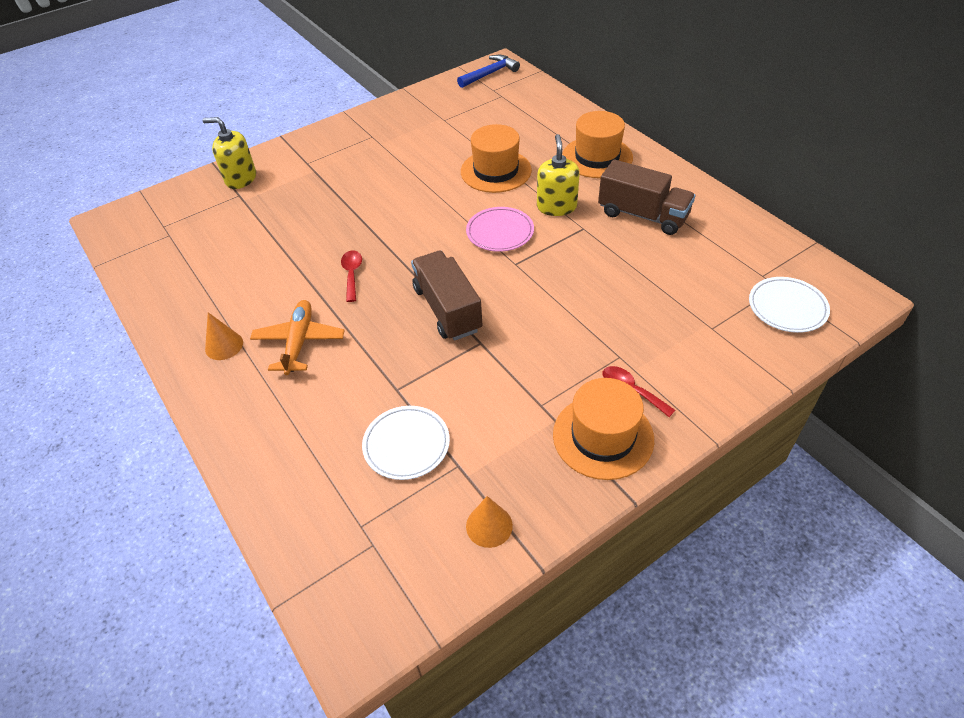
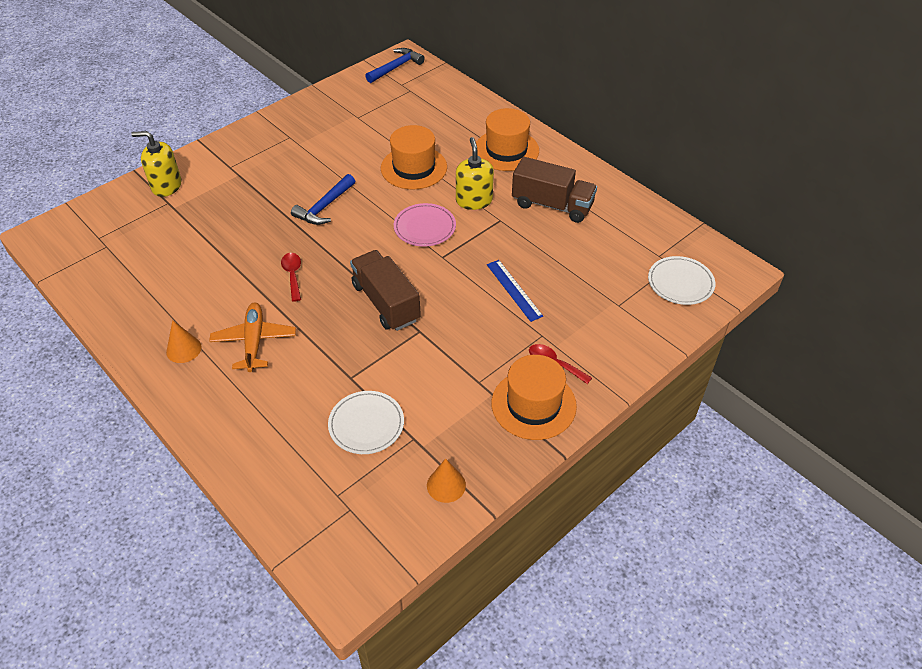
camera: 10 degrees left, 0 degrees up
(396, 206) = (324, 207): none -> blue hammer
(592, 304) = (514, 290): none -> blue ruler

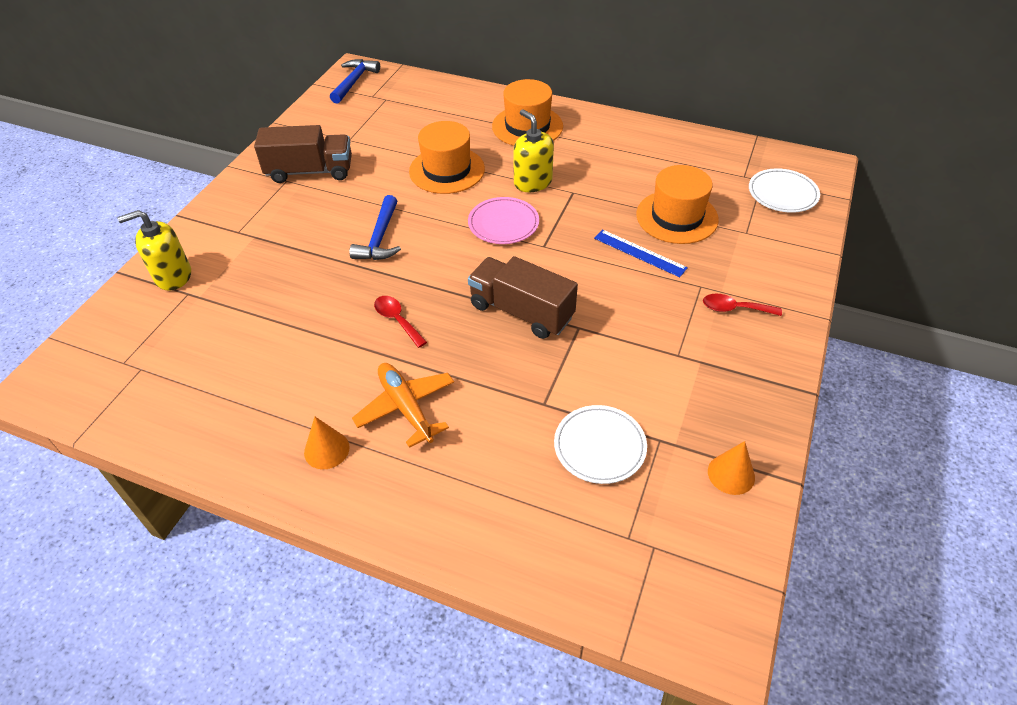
camera: 25 degrees left, 0 degrees up
(533, 404) = (748, 355): orange hat -> orange hat (677, 217)
(552, 205) = (611, 162): brown truck -> brown truck (310, 171)

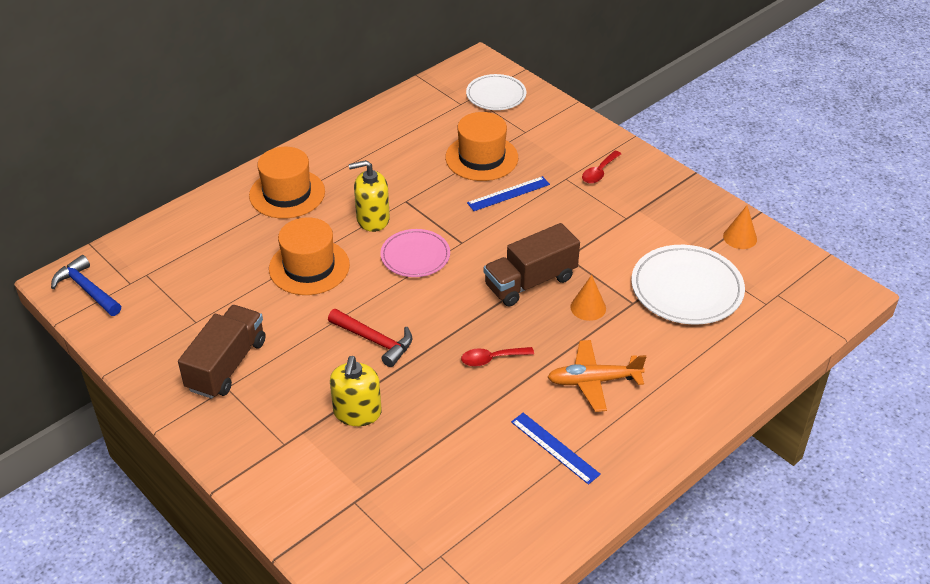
camera: 65 degrees left, 5 degrees down
(173, 276) = (318, 510): yellow soap dispenser -> yellow soap dispenser (357, 413)
(299, 406) = (554, 448): none -> blue ruler
(326, 449) = (611, 441): orange cone -> orange cone (588, 307)
(379, 238) = (374, 341): blue hammer -> red hammer
(599, 446) = (686, 289): white plate -> white plate, size x1.56

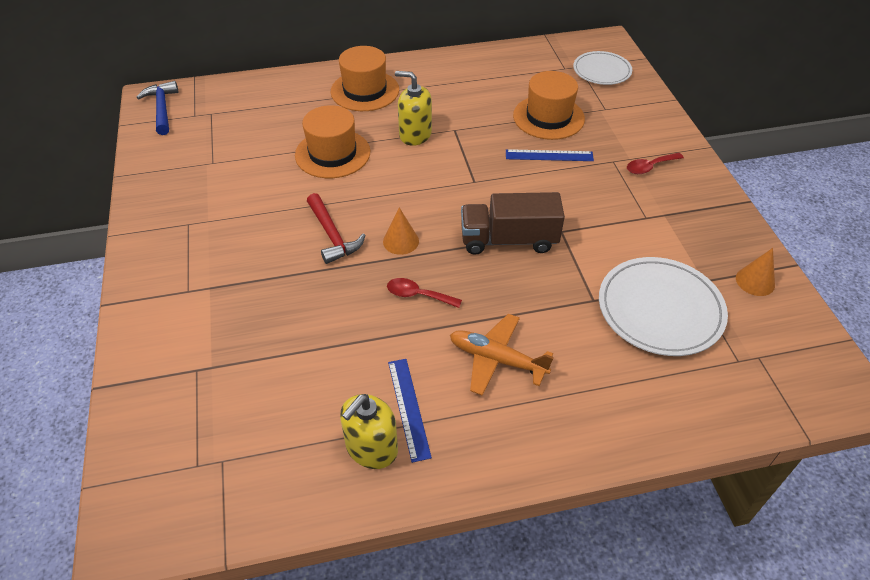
camera: 30 degrees right, 5 degrees up
(227, 365) = (204, 206): brown truck -> none
(357, 413) = (266, 291): yellow soap dispenser -> yellow soap dispenser (371, 448)
(415, 256) = (425, 178): pink plate -> none
(588, 307) = (545, 286): orange cone -> orange cone (401, 241)

